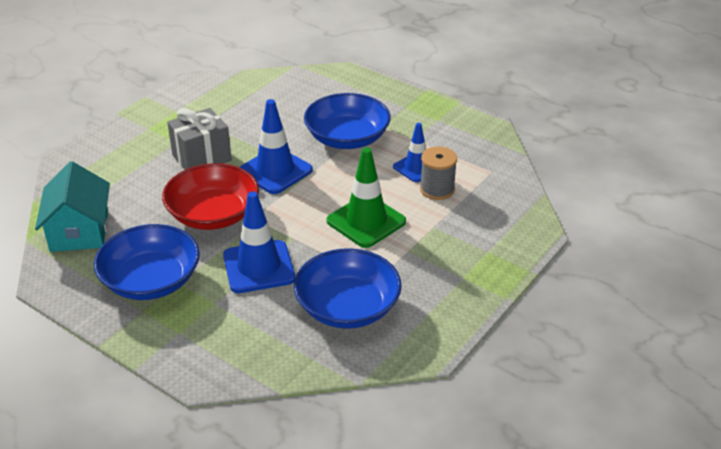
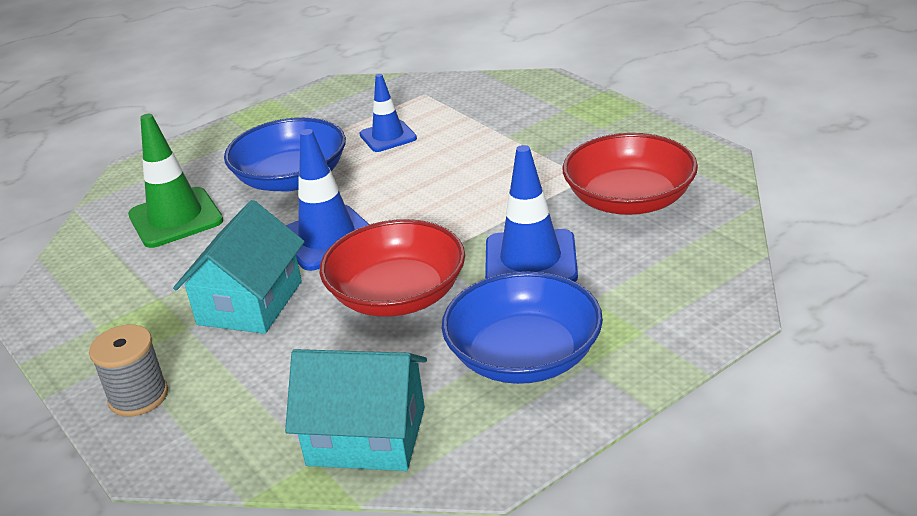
camera: 70 degrees left, 5 degrees down
(202, 158) = (250, 303): grey gift -> turquoise house
(347, 307) = (629, 200): blue bowl -> red bowl
(366, 221) = (475, 177): green traffic cone -> green traffic cone (175, 218)
(437, 189) = (438, 127): grey spool -> grey spool (138, 396)

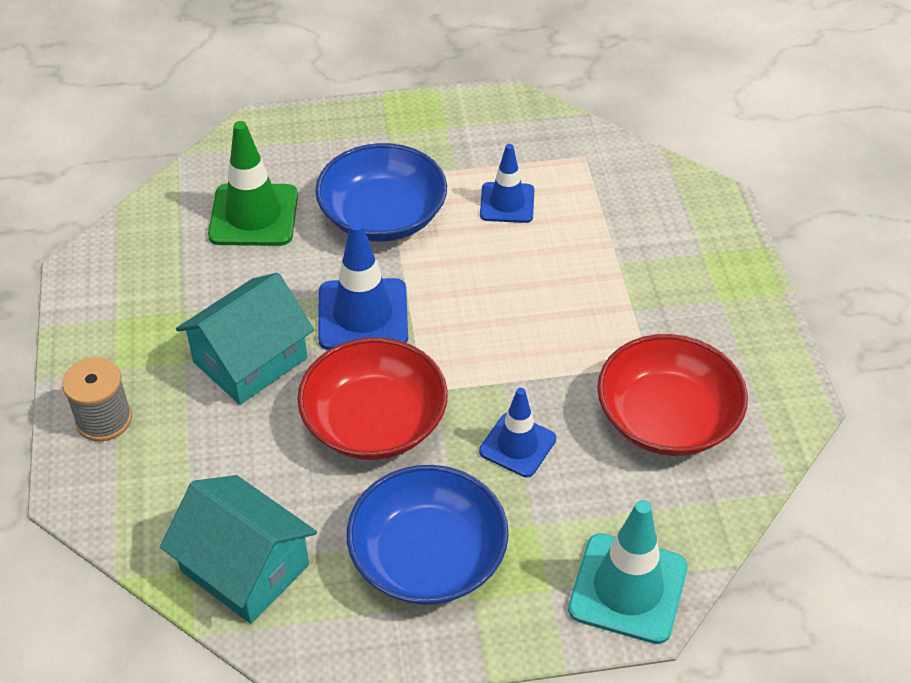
camera: 25 degrees right, 15 degrees up
(530, 260) = (517, 445): blue traffic cone -> blue traffic cone, size x0.64
(703, 304) = (628, 588): none -> turquoise traffic cone

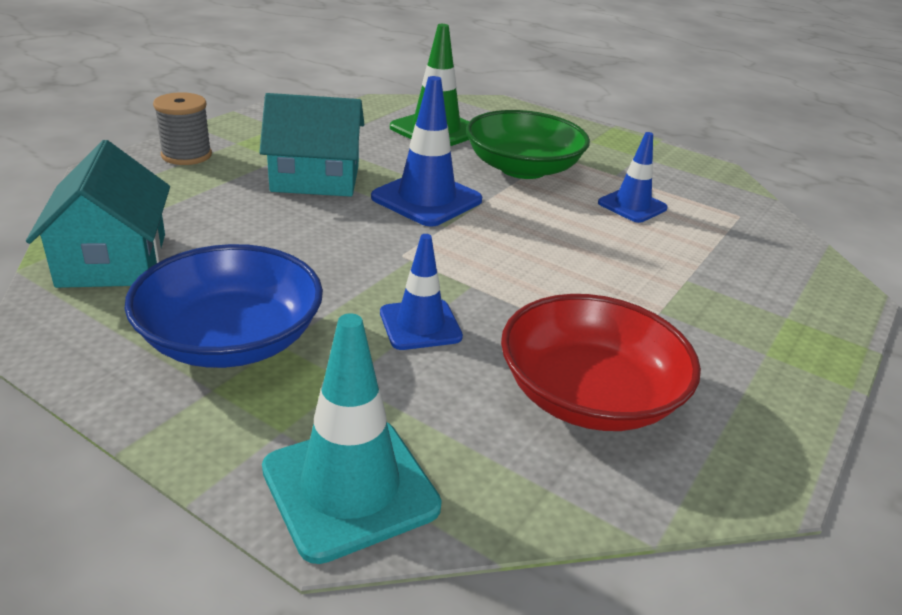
camera: 40 degrees right, 15 degrees down
(374, 422) = (337, 248): red bowl -> none
(382, 216) = (522, 168): blue bowl -> green bowl

